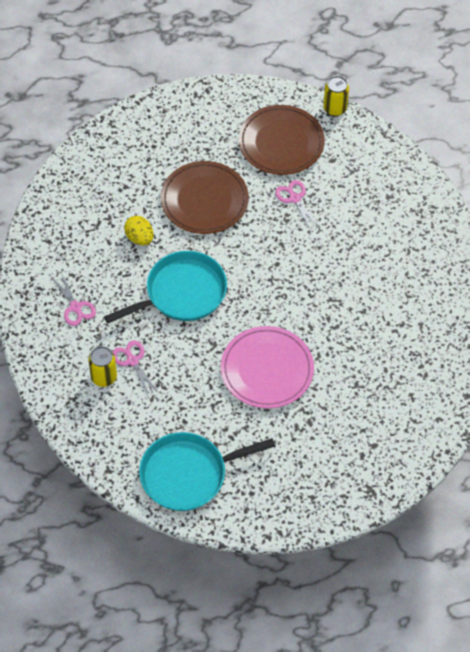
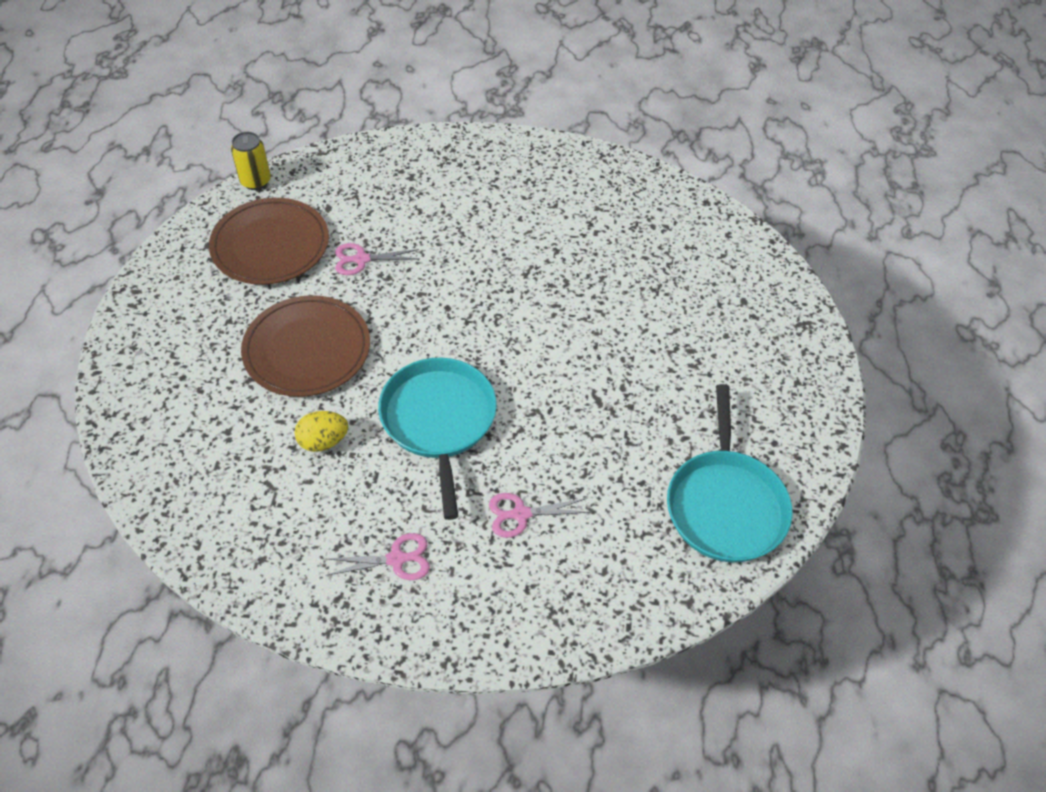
camera: 70 degrees left, 5 degrees down
(104, 377) = (532, 559): yellow can -> none
(267, 369) = (598, 368): pink plate -> none

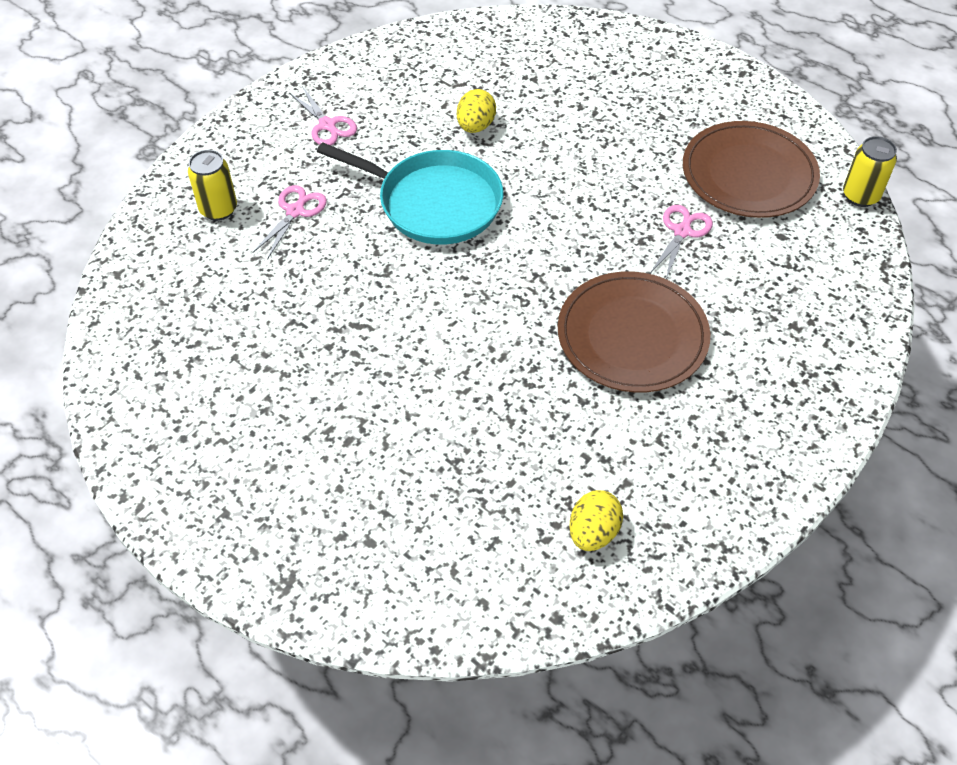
camera: 125 degrees right, 0 degrees up
(307, 349) = (587, 152): brown plate -> brown plate (632, 336)
(397, 559) = (328, 125): pink scissors -> pink scissors turned 60 degrees counterclockwise
(563, 576) = (218, 209): none -> yellow can
(643, 208) = (593, 532): none -> yellow egg
(725, 504) = (166, 353): turquoise pan -> none

